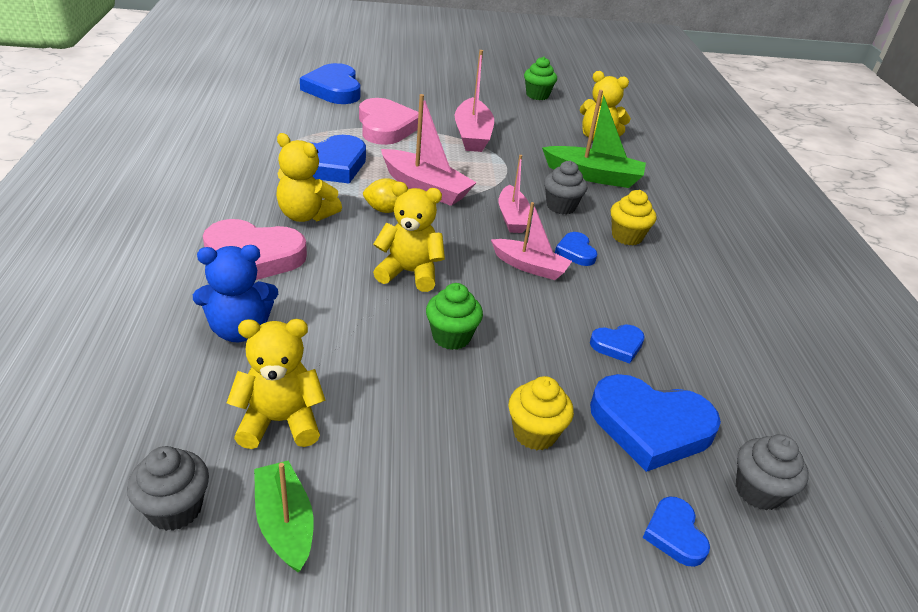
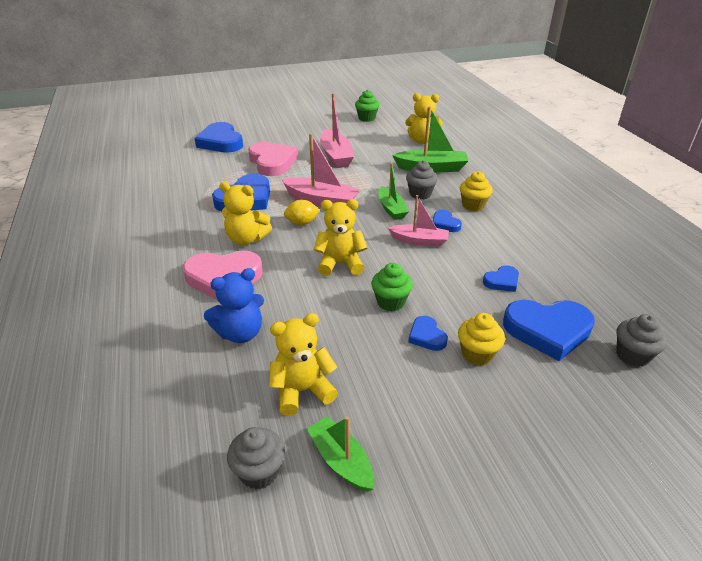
camera: 10 degrees left, 0 degrees up
(512, 217) = (391, 209): pink boat -> green boat
(674, 534) = (595, 397): blue heart -> blue heart (426, 336)

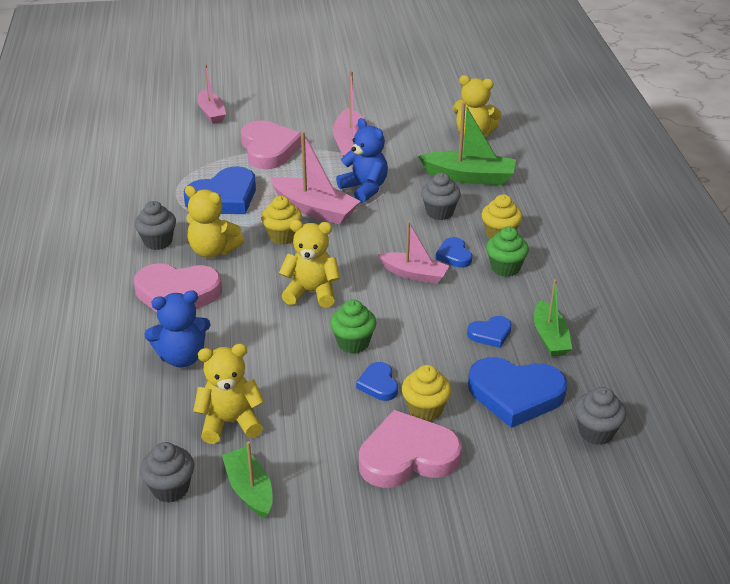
camera: 10 degrees right, 0 degrees up
(197, 237) = (158, 241): none -> grey cupcake
(221, 142) = (211, 113): blue heart -> pink boat
(302, 223) = (282, 236): yellow lemon -> yellow cupcake
(355, 182) = (364, 188): none -> blue teddy bear
(366, 118) = (412, 92): green cupcake -> green cupcake (505, 268)
(391, 209) = (396, 229): green boat -> green boat (550, 337)
(480, 402) = (407, 456): none -> pink heart

